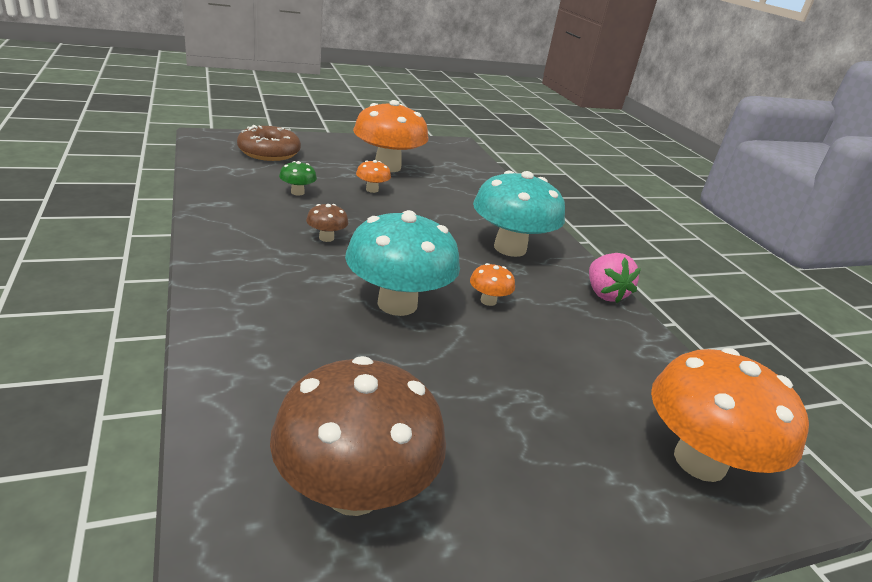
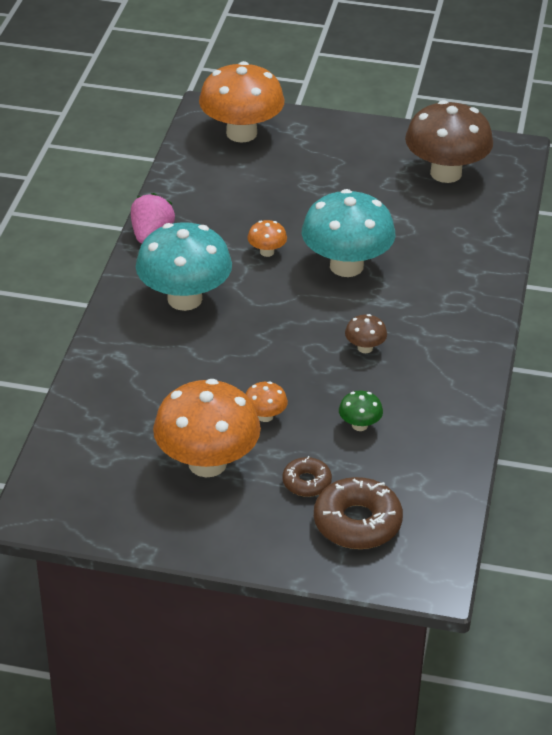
camera: 145 degrees left, 10 degrees up
(315, 164) = (306, 482): none -> brown donut

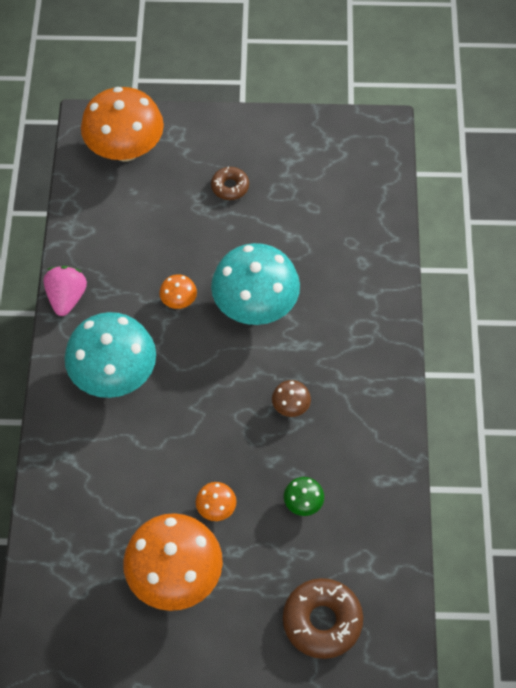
camera: 10 degrees left, 20 degrees up
(306, 482) = (268, 581): brown donut -> brown donut (230, 187)
(446, 173) = (325, 170): brown mushroom -> none

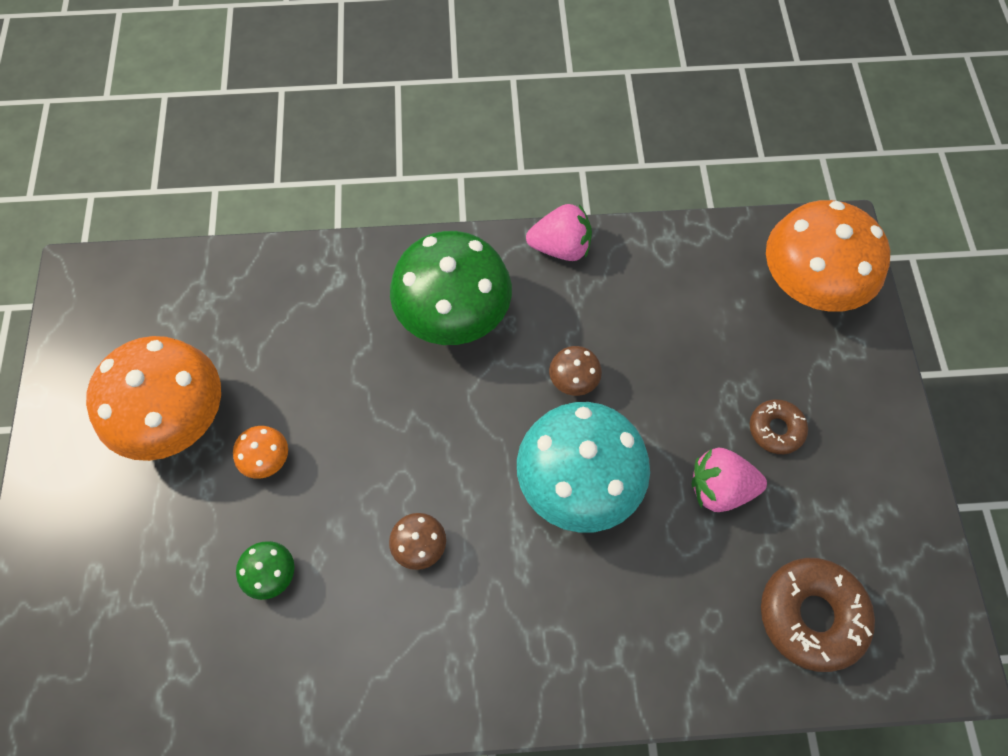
camera: 85 degrees right, 5 degrees up
(114, 375) = (454, 316): turquoise mushroom -> green mushroom
(179, 301) = (573, 380): orange mushroom -> brown mushroom
(267, 225) = (719, 488): none -> pink strawberry
(322, 621) = (100, 612): brown donut -> brown donut (811, 615)

